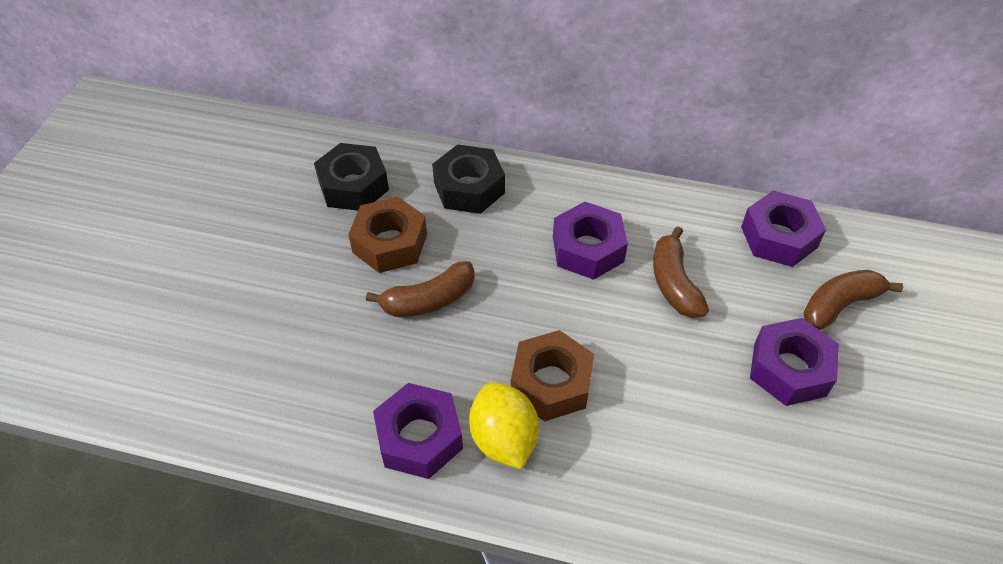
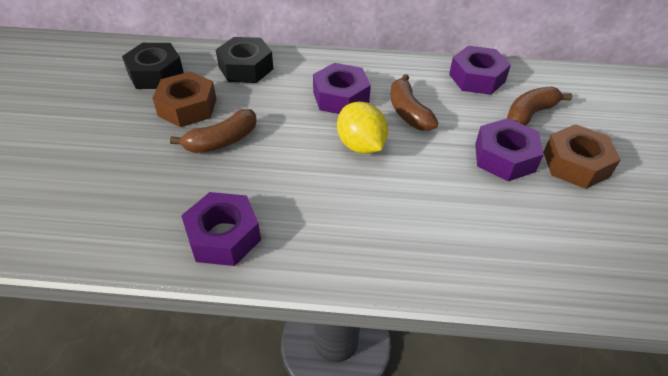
camera: 10 degrees left, 5 degrees down
(503, 439) = (294, 229): yellow lemon -> yellow lemon (361, 145)
(551, 383) = (326, 186): brown nut -> brown nut (575, 164)

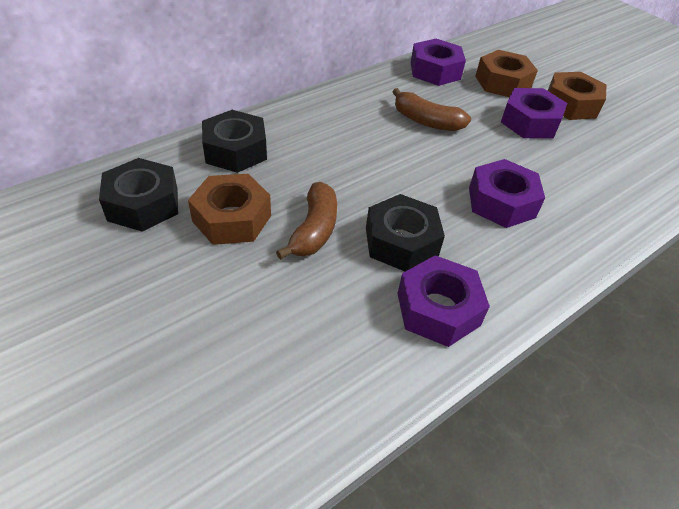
camera: 45 degrees left, 0 degrees up
(263, 181) = (401, 242): none -> black nut
(341, 97) = (359, 135): purple nut -> purple nut (501, 202)
(361, 145) = (430, 167): yellow lemon -> none
(529, 114) = (502, 82): brown banana -> brown nut

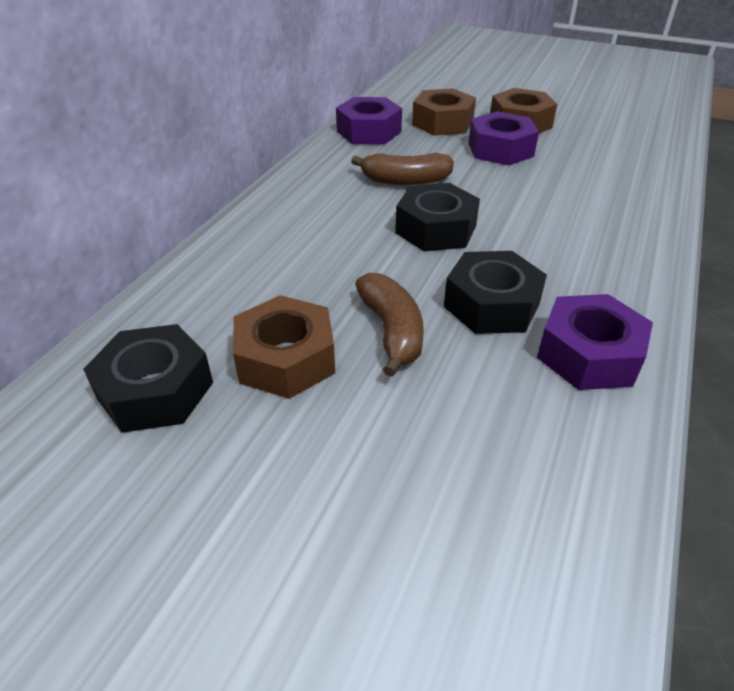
camera: 25 degrees left, 5 degrees down
(235, 150) = (222, 283): black nut -> black nut (436, 229)
(501, 202) = (546, 229): purple nut -> none

